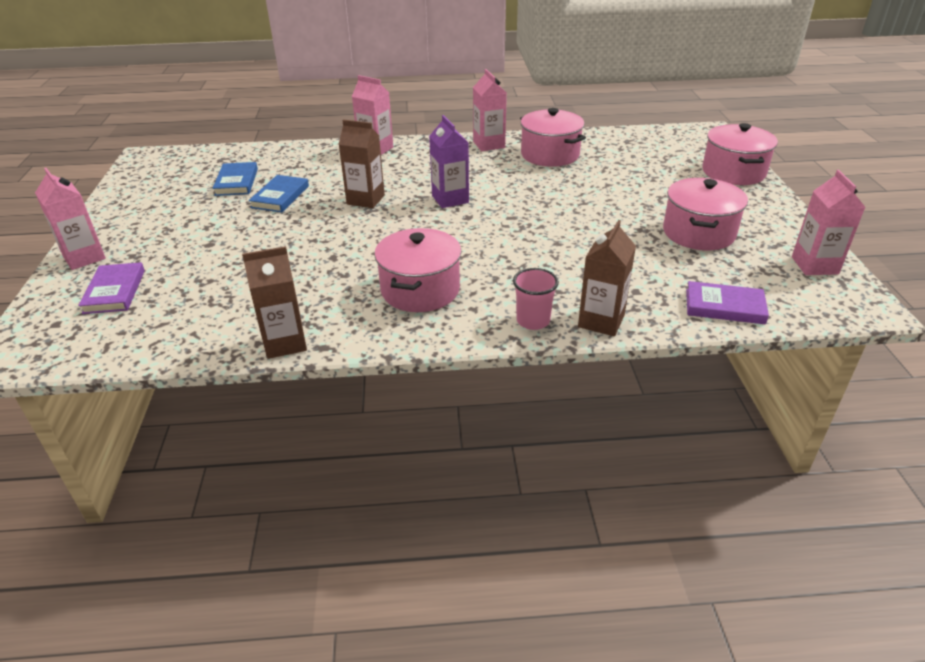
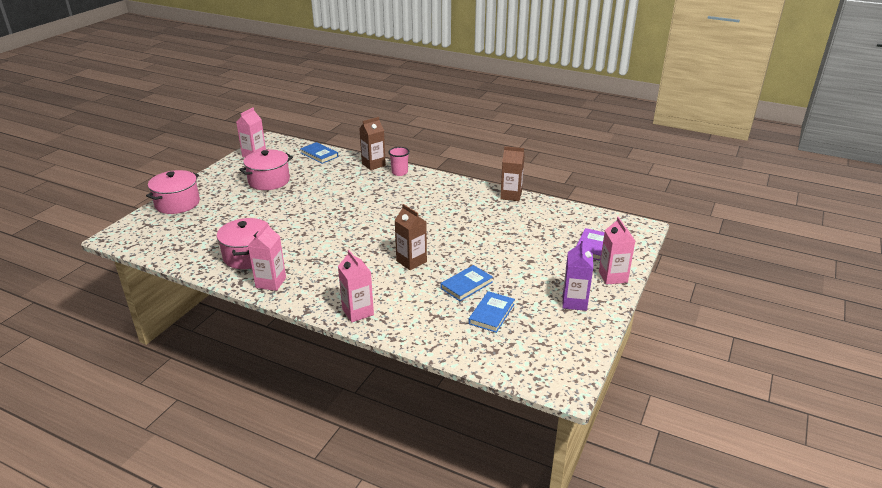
camera: 150 degrees left, 5 degrees down
(420, 290) = (433, 198): pink pot -> none
(450, 199) = (359, 243): purple carton -> purple carton (574, 302)
(724, 306) = (319, 155): purple book -> blue book

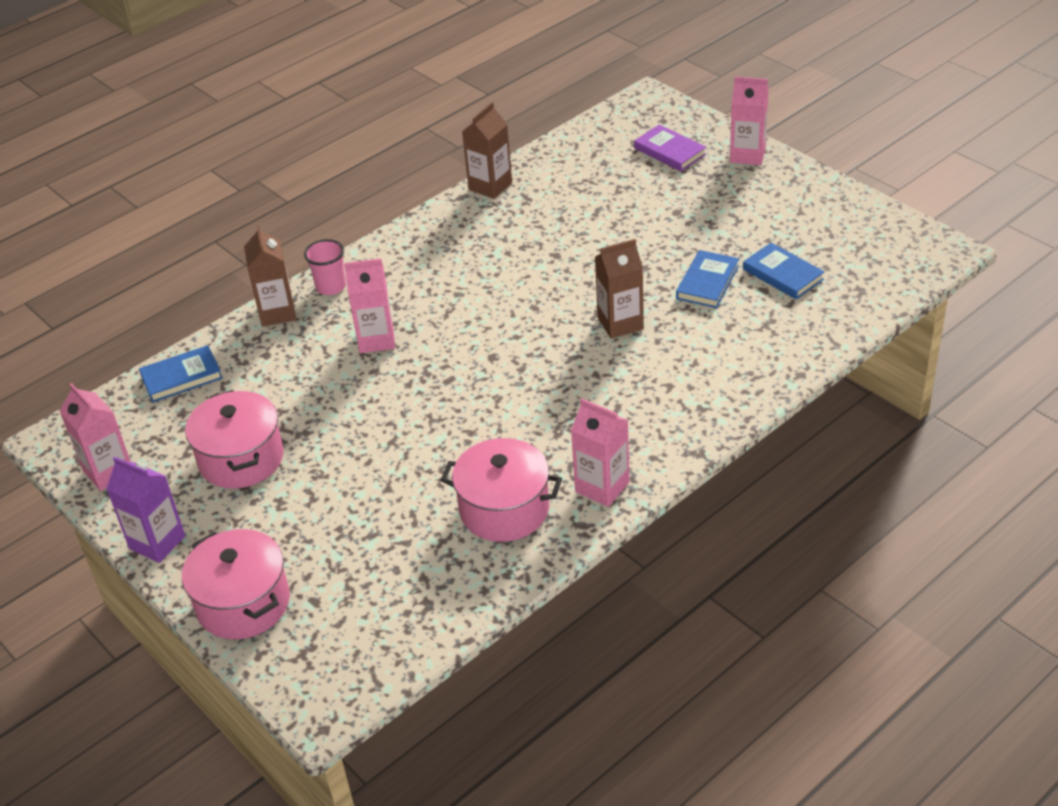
camera: 65 degrees left, 10 degrees up
(358, 312) = (725, 399): pink carton -> pink carton (376, 339)
(466, 285) = (707, 282): blue book -> blue book turned 45 degrees clockwise
(574, 302) = (787, 200): purple carton -> purple carton (157, 542)

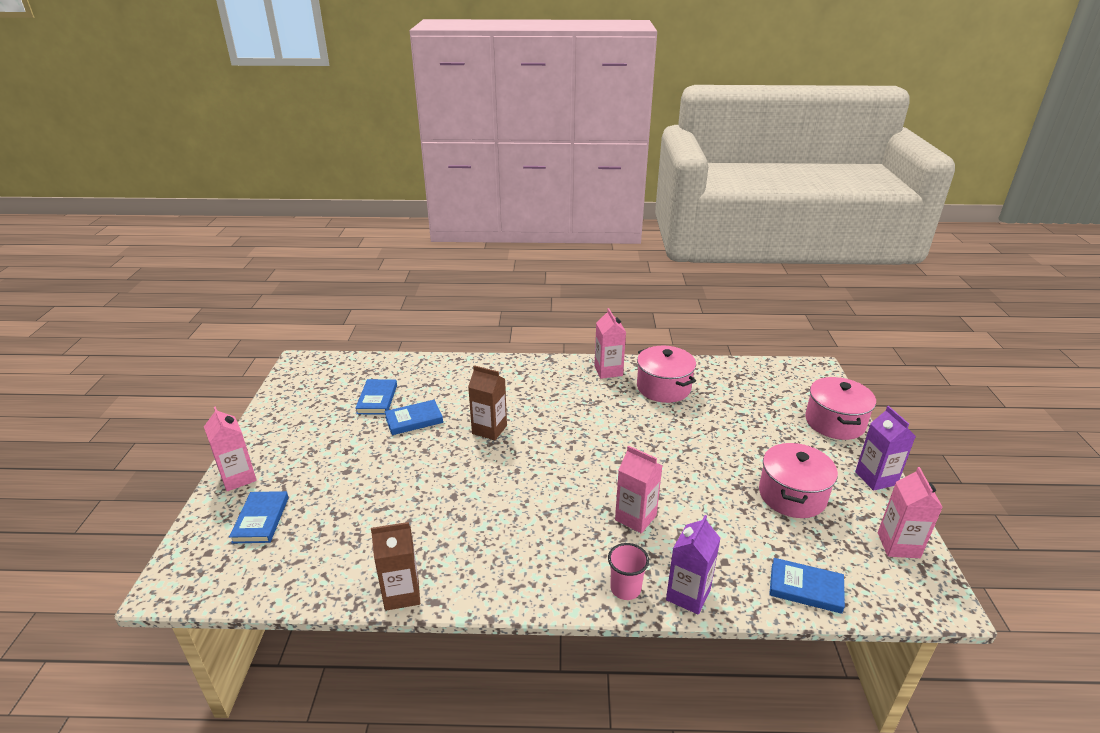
camera: 140 degrees left, 10 degrees down
(277, 313) = (688, 595): brown carton -> purple carton
(669, 151) = (261, 519): purple book -> blue book

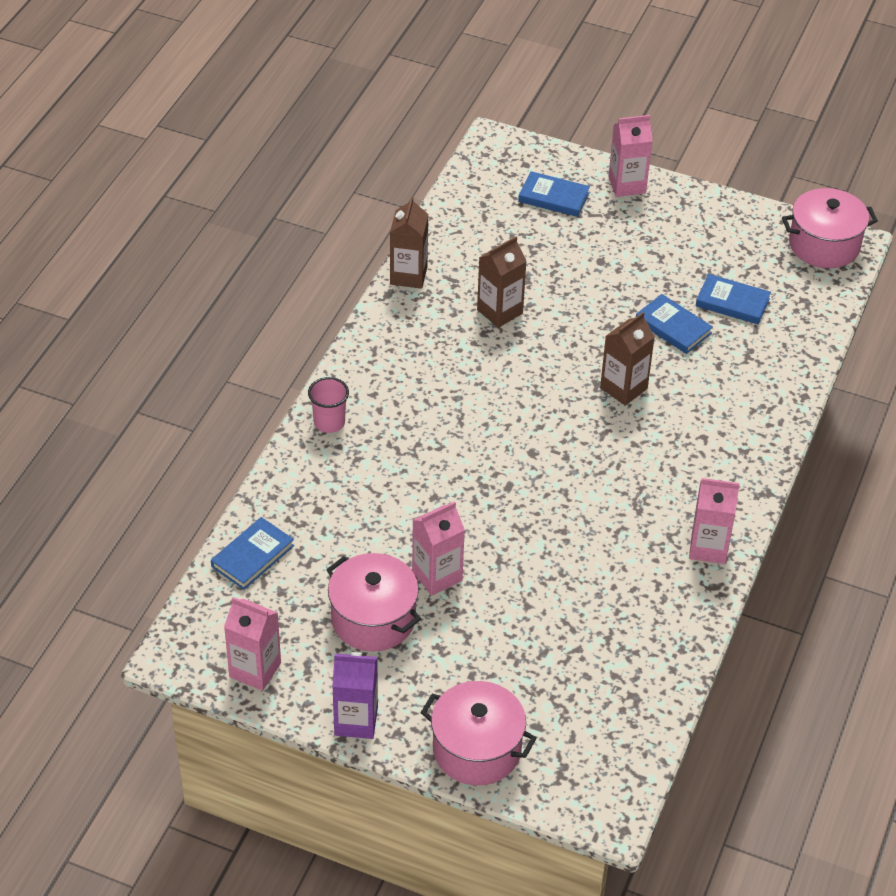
camera: 110 degrees right, 15 degrees up
(414, 420) = (673, 327): blue book -> blue book turned 45 degrees counterclockwise
(431, 515) = (500, 311): none -> brown carton
(635, 518) = (413, 465): pink carton -> pink carton (437, 576)
(663, 387) = (640, 593): pink pot -> pink pot (824, 245)
(688, 595) = (297, 464): purple carton -> none

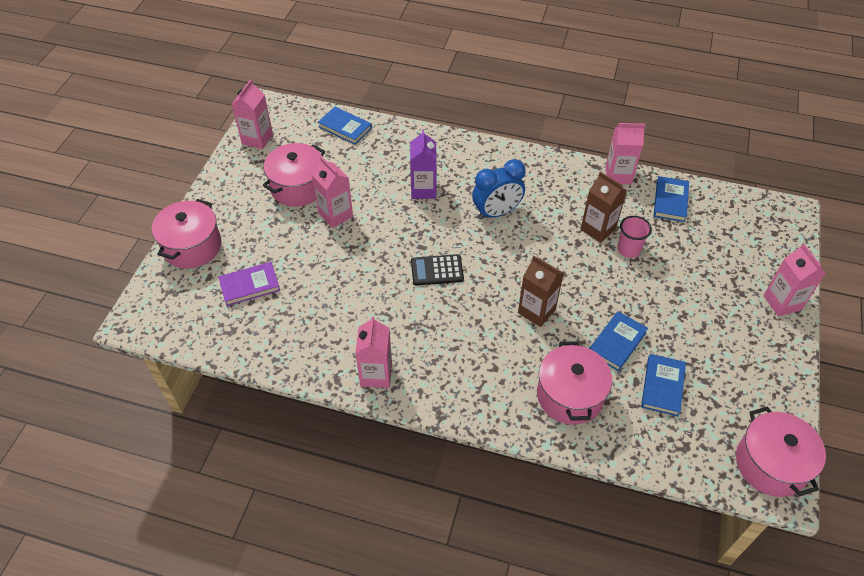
camera: 85 degrees right, 5 degrees up
(329, 422) = (463, 149): pink cup -> pink cup (628, 249)
(356, 721) = (217, 187): purple carton -> purple carton (423, 190)
(408, 275) = (618, 175): brown carton -> pink carton
(457, 403) = (496, 212): none -> blue clock
(551, 474) = (437, 270): none -> black calculator
(553, 197) = (742, 253): blue book -> blue book (670, 201)
(557, 677) = (250, 285): none -> purple book
(742, 378) = (570, 395): none -> pink pot

